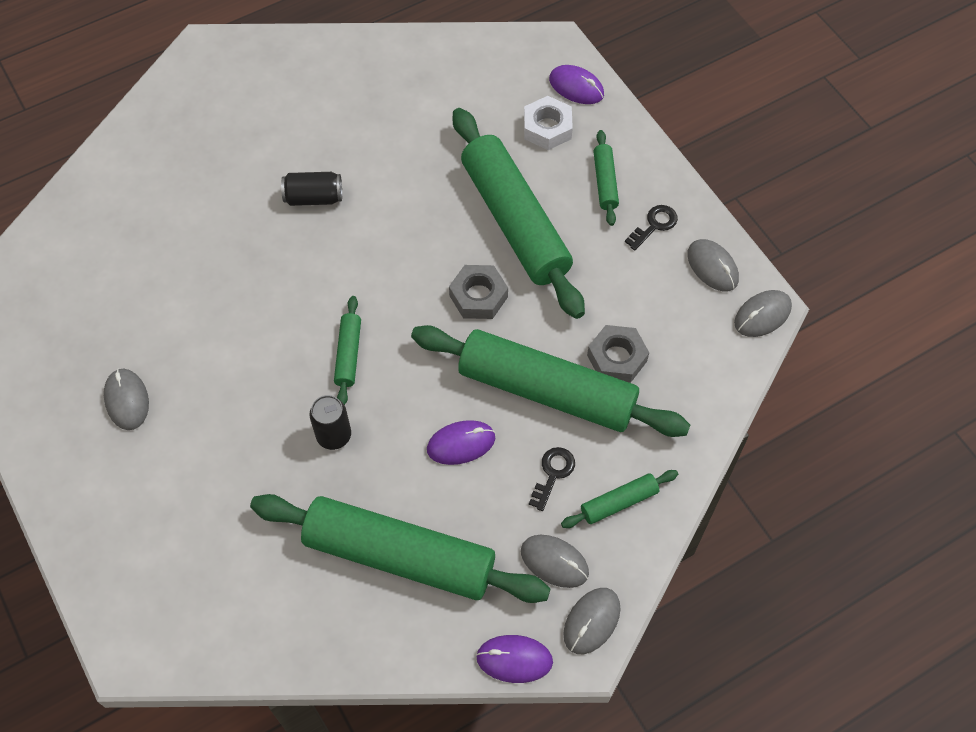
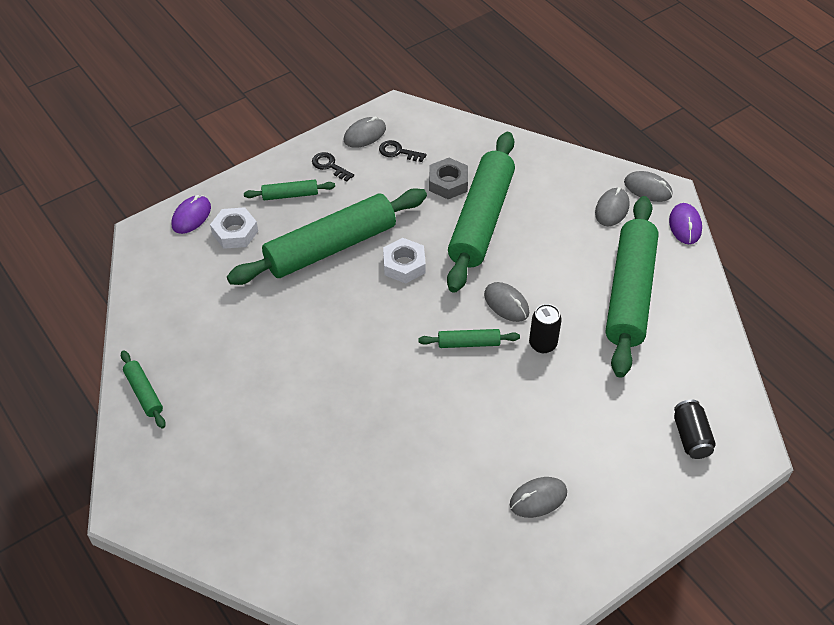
camera: 95 degrees left, 10 degrees down
(314, 198) = (313, 388): black can -> black can (691, 437)
(461, 444) = (534, 265): purple mouse -> none
(478, 296) = (404, 265): grey nut -> white nut
(553, 473) = (546, 213): black key -> black key (398, 152)
(619, 502) = (560, 178): green rolling pin -> green rolling pin (144, 393)
(762, 315) = (402, 110): grey mouse -> grey mouse (506, 304)

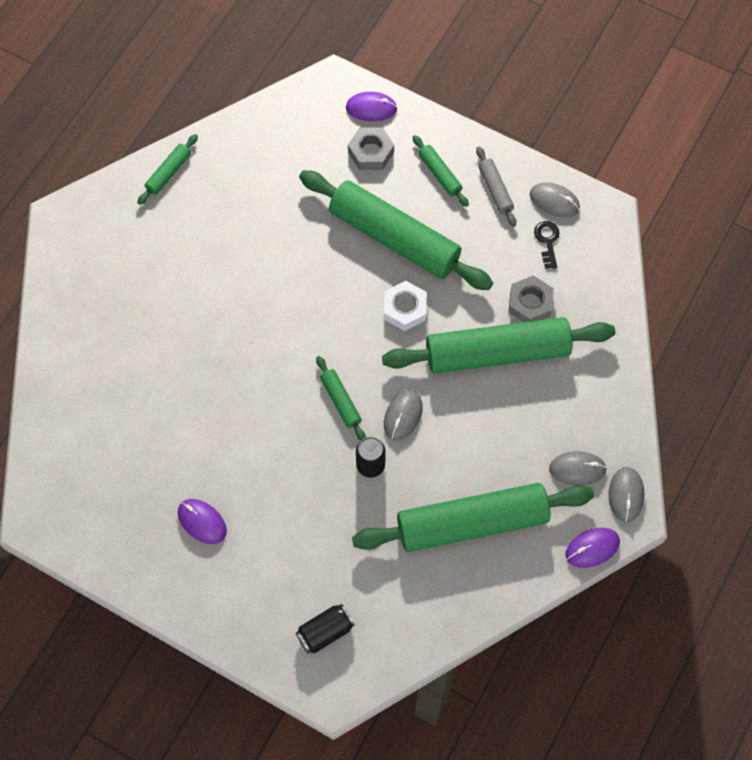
camera: 65 degrees right, 15 degrees up
(235, 232) = (371, 152): white nut -> grey nut
(329, 166) = (495, 190): black key -> grey rolling pin
(538, 498) = (202, 522): grey mouse -> purple mouse

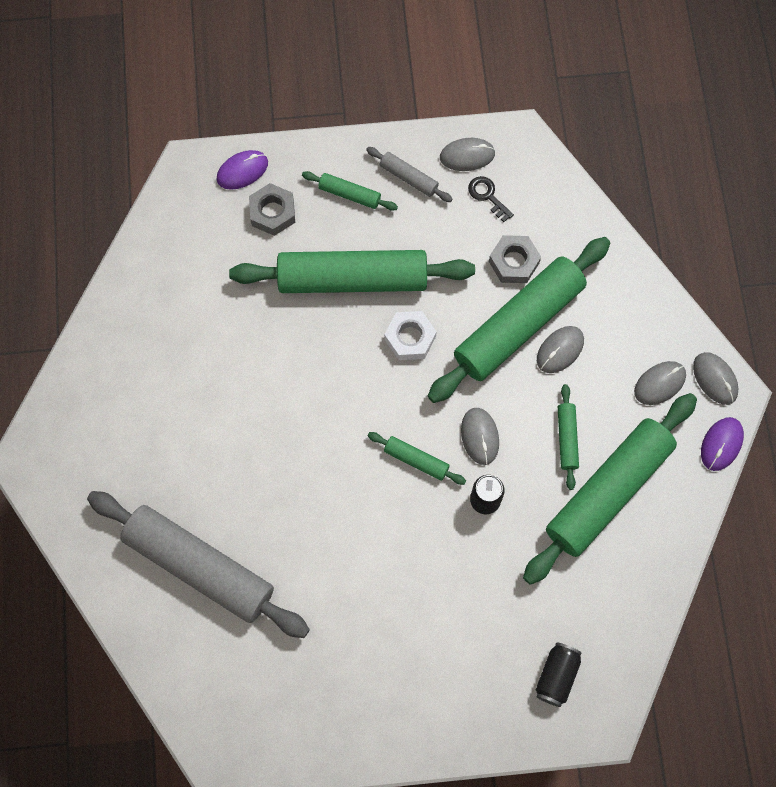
camera: 35 degrees left, 5 degrees up
(123, 372) = (199, 567): none -> grey rolling pin
(168, 173) = (99, 351): green rolling pin -> green rolling pin (567, 439)
(202, 522) = (376, 654): purple mouse -> none
(516, 392) = (560, 350): none -> grey mouse

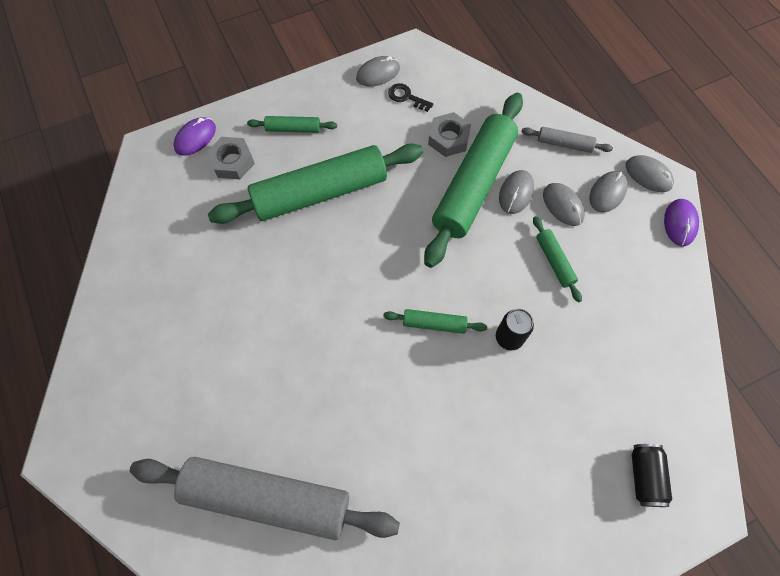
camera: 20 degrees left, 5 degrees down
(408, 178) = (337, 102): grey rolling pin -> grey rolling pin (564, 144)
(410, 338) = (387, 223): white nut -> none
(479, 436) = (480, 284): grey mouse -> grey mouse (563, 205)
(608, 491) = (609, 293): green rolling pin -> none

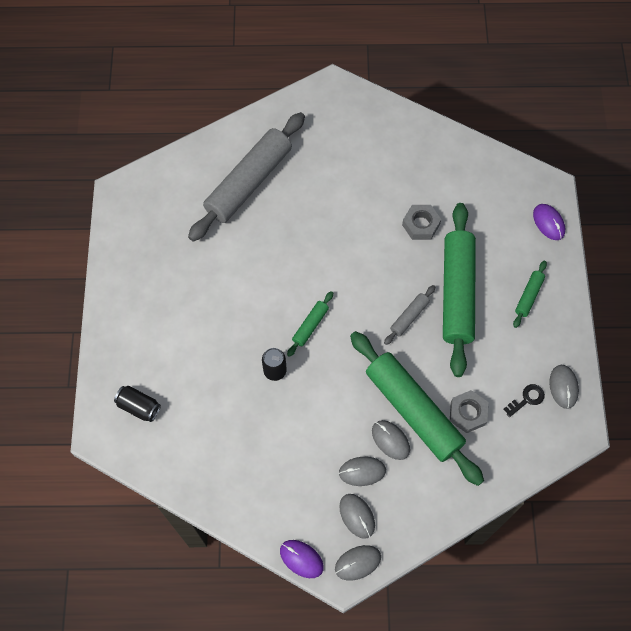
camera: 115 degrees right, 0 degrees up
(232, 162) = (513, 241): grey nut -> grey nut (420, 225)
(554, 261) = (317, 436): green rolling pin -> none
(564, 144) = (421, 508): grey rolling pin -> grey rolling pin (409, 317)

